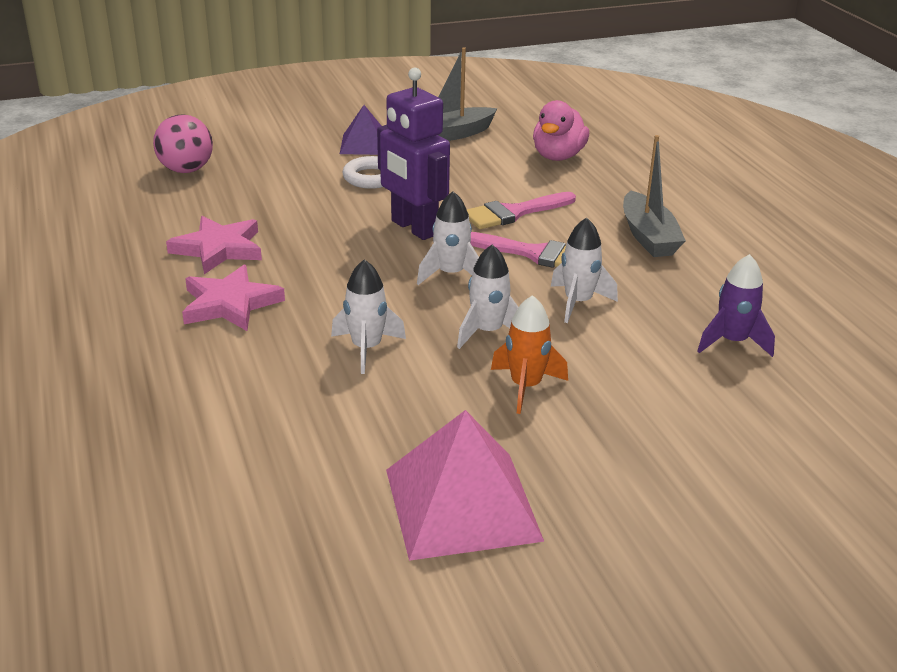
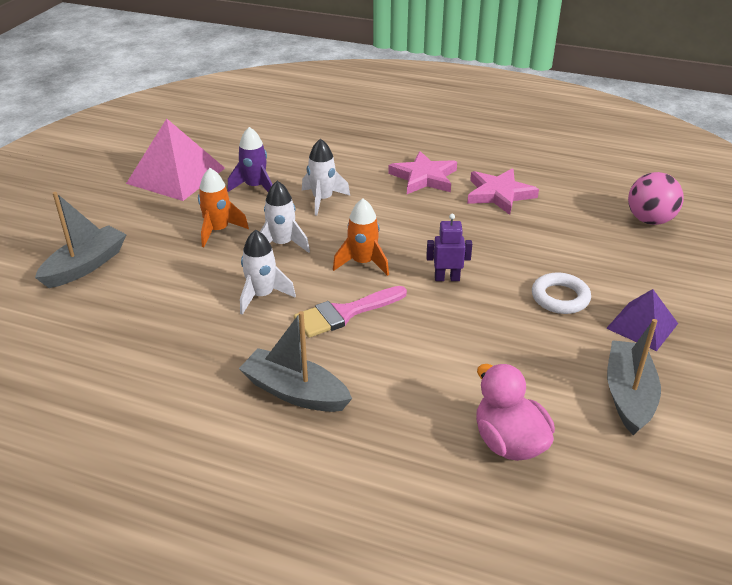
camera: 130 degrees right, 5 degrees up
(413, 228) = (447, 278): purple robot -> purple robot, size x0.51
(451, 274) = (363, 263): white rocket -> orange rocket
(513, 213) = (418, 340): pink brush -> none
(719, 439) = (85, 266): none -> grey boat
(732, 342) = (132, 333): purple rocket -> purple rocket (255, 187)

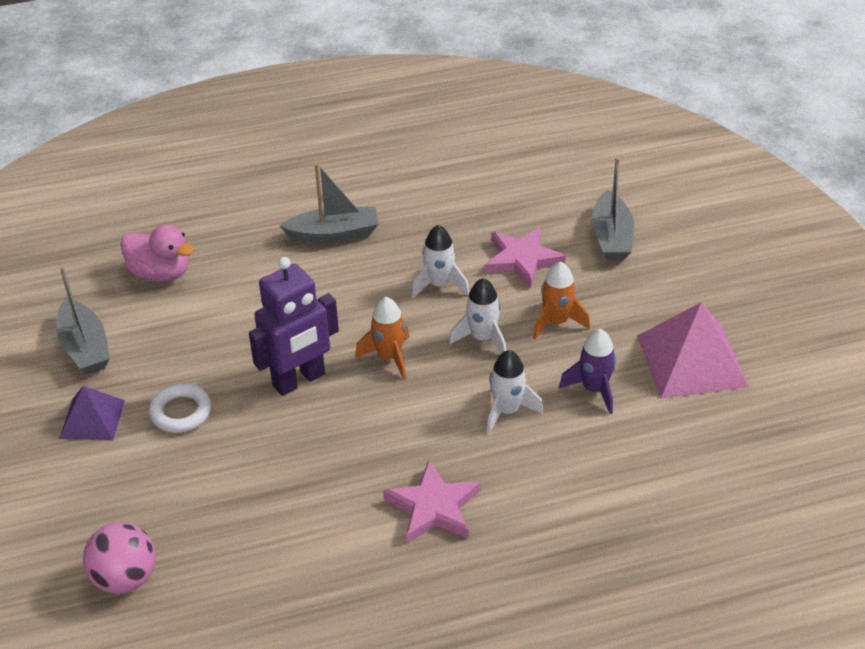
camera: 145 degrees right, 5 degrees up
(344, 313) = (357, 304): pink brush -> none
(447, 278) = (299, 380): purple robot -> purple robot, size x1.95
(499, 194) = (325, 527): pink star -> pink star (522, 260)

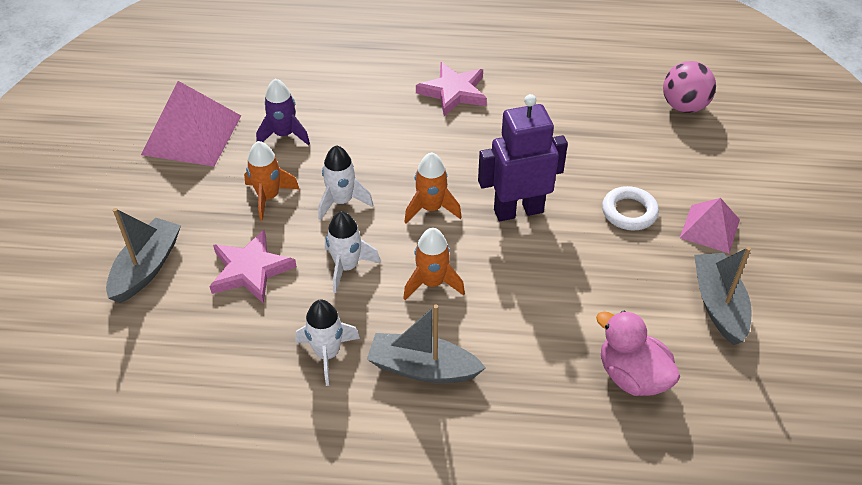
camera: 160 degrees left, 5 degrees up
(92, 419) = (709, 228): purple pyramid -> pink pyramid
(355, 293) = (432, 283): none -> orange rocket
(507, 411) = (361, 138): white rocket -> white rocket (327, 354)

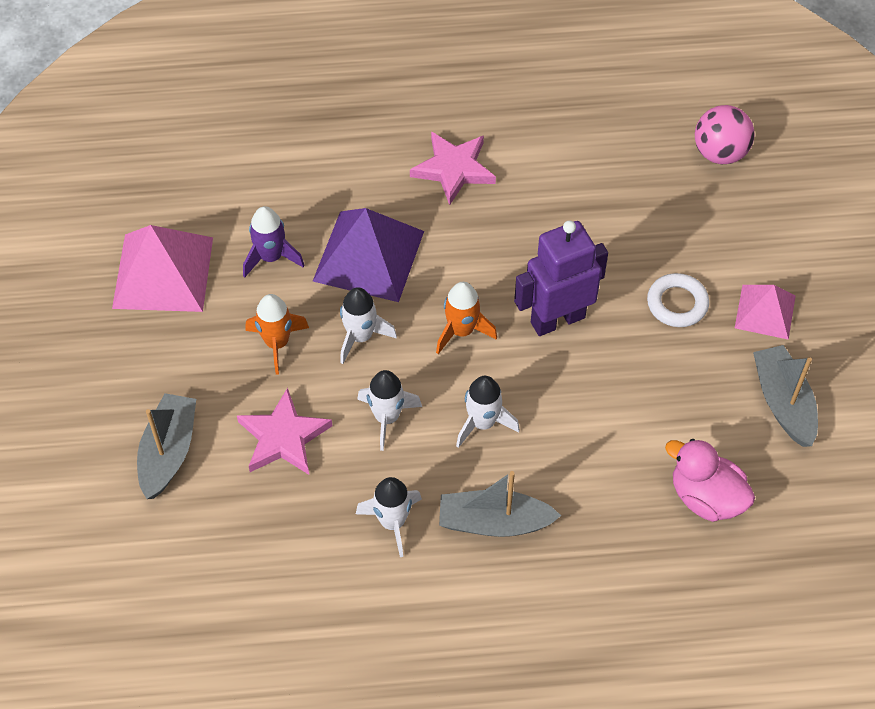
camera: 10 degrees left, 10 degrees up
(365, 144) = (368, 256): none -> purple pyramid
(432, 283) = (483, 423): orange rocket -> white rocket

